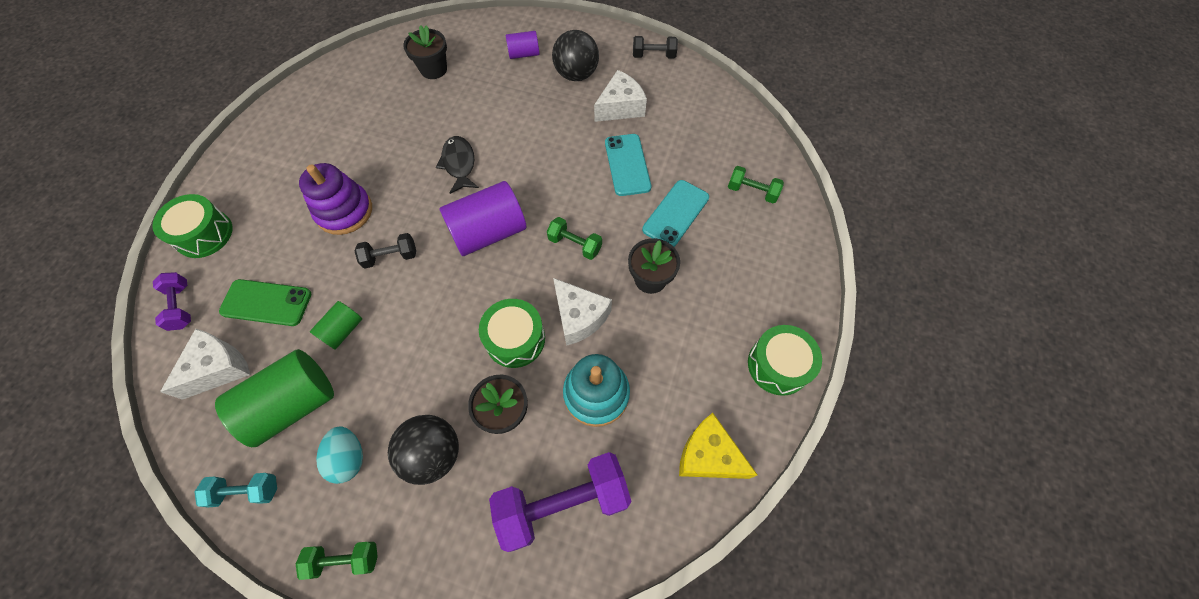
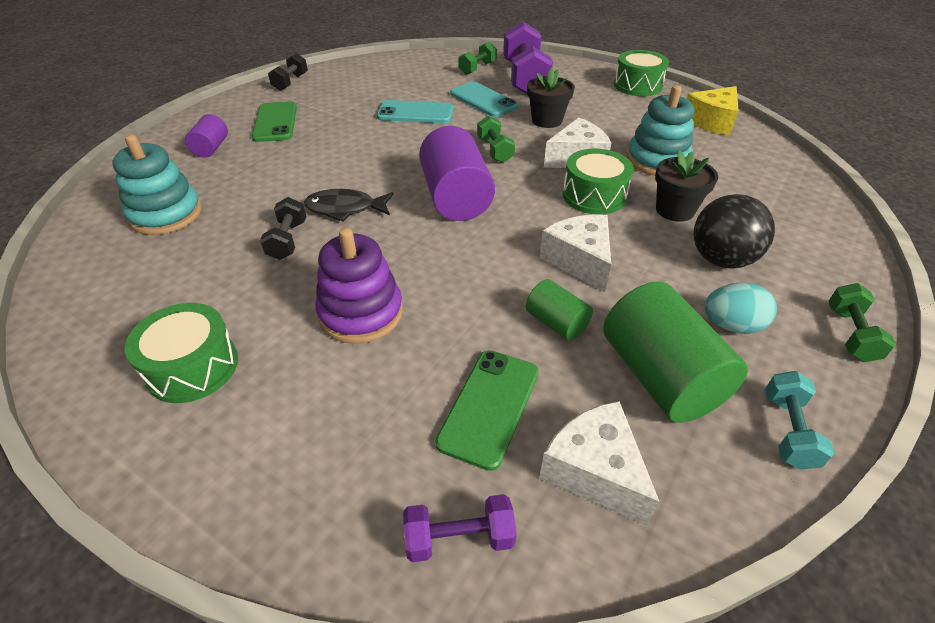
camera: 75 degrees left, 20 degrees down
(204, 234) = (308, 505): green drum -> green drum (192, 367)
(390, 257) = (458, 274): black dumbbell -> black dumbbell (288, 240)
(433, 69) = (166, 214): black flower pot -> turquoise stacking toy
(563, 503) = (760, 189): purple dumbbell -> purple dumbbell (524, 78)
(575, 244) = (495, 150): green dumbbell -> green dumbbell turned 60 degrees counterclockwise
(576, 74) = (275, 122): black ball -> green phone
(620, 107) = (341, 106): white cheese -> white cheese (579, 261)

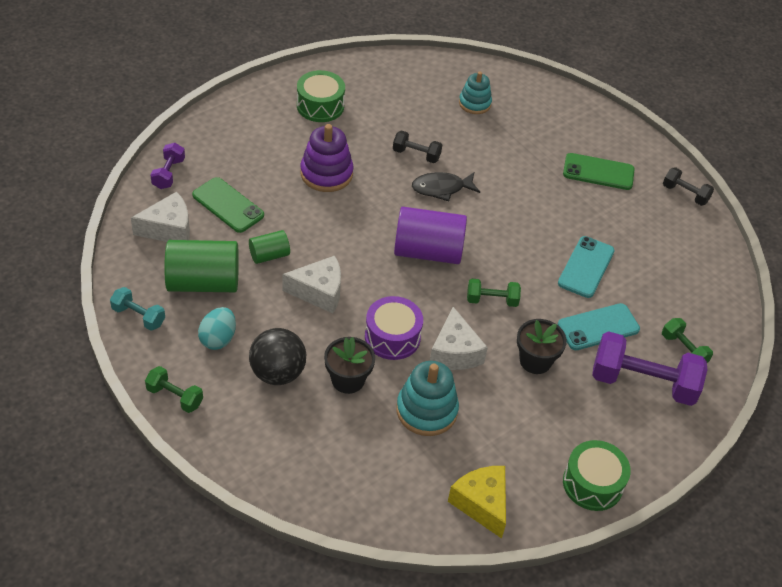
camera: 105 degrees right, 5 degrees up
(166, 214) = (474, 103): turquoise stacking toy -> turquoise stacking toy, size x0.66
(211, 148) = (564, 131): purple cylinder -> none
(345, 209) = (441, 188): black fish -> black fish turned 120 degrees counterclockwise
(594, 195) = (392, 337): green drum -> purple drum

